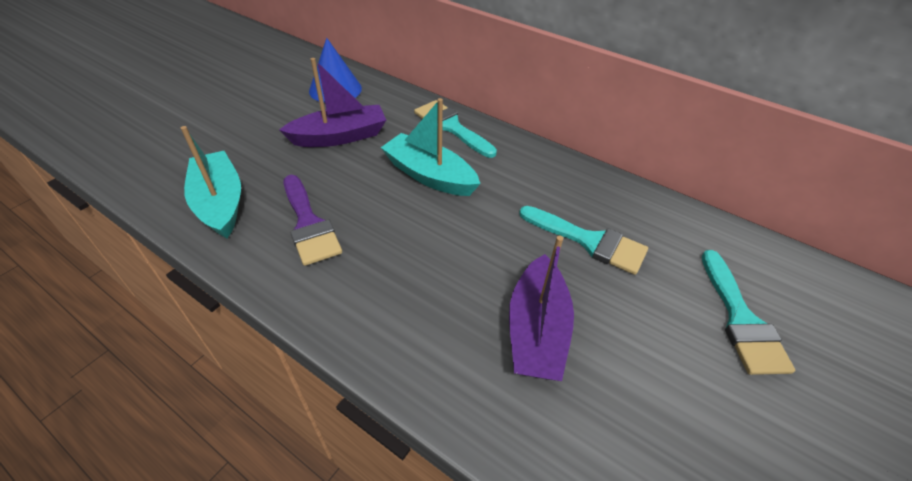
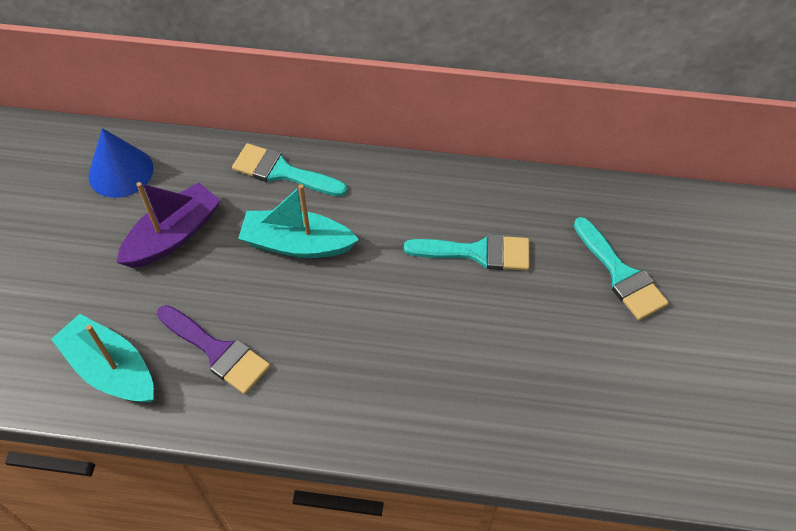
camera: 25 degrees left, 10 degrees up
(536, 330) = (473, 359): purple boat -> none

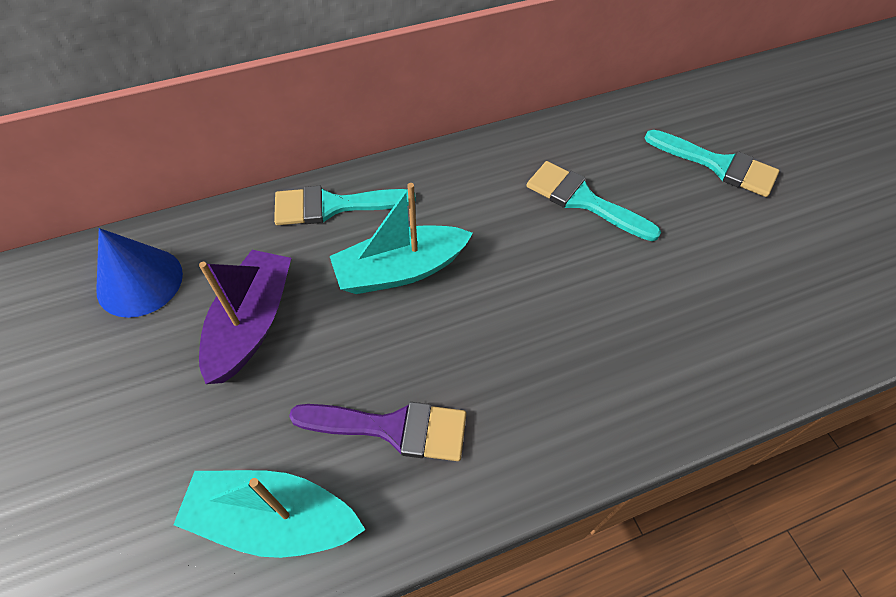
camera: 30 degrees left, 0 degrees up
(477, 252) = (583, 200): turquoise brush -> turquoise brush turned 120 degrees counterclockwise

